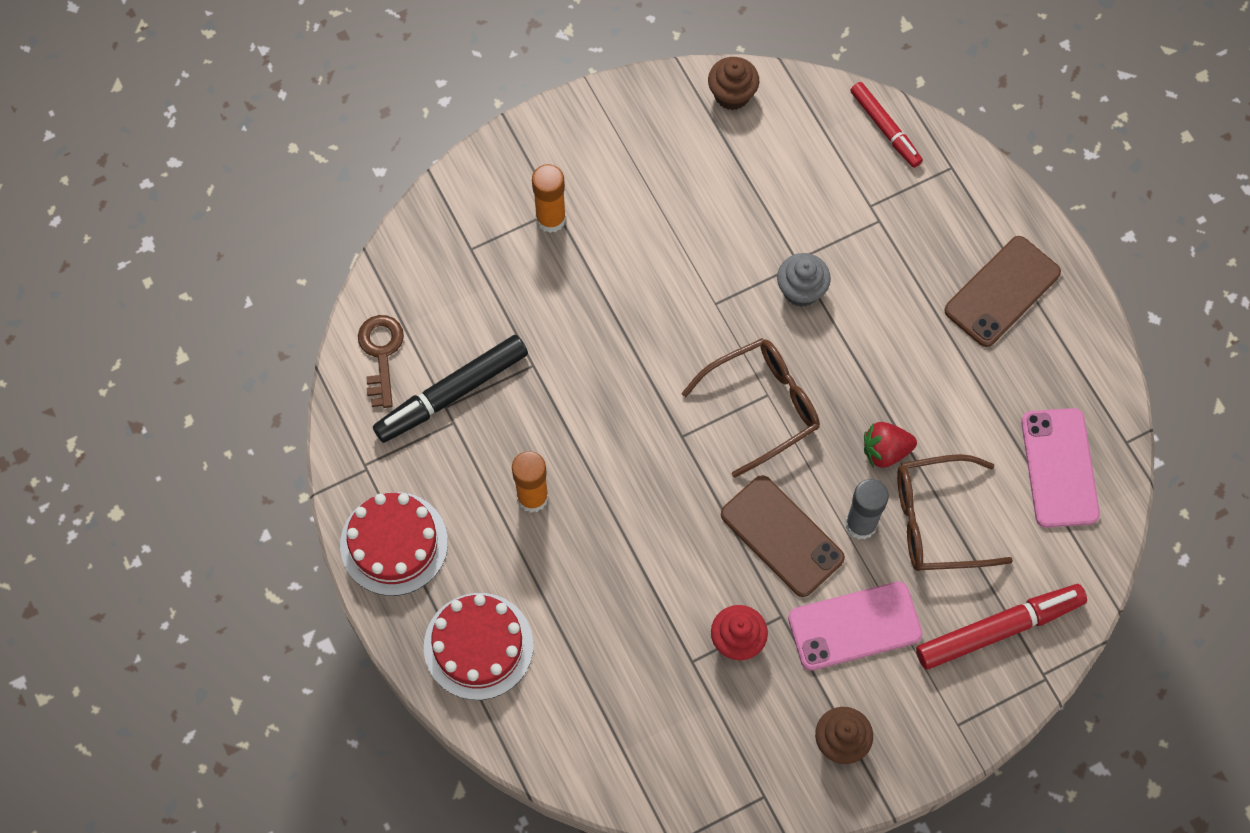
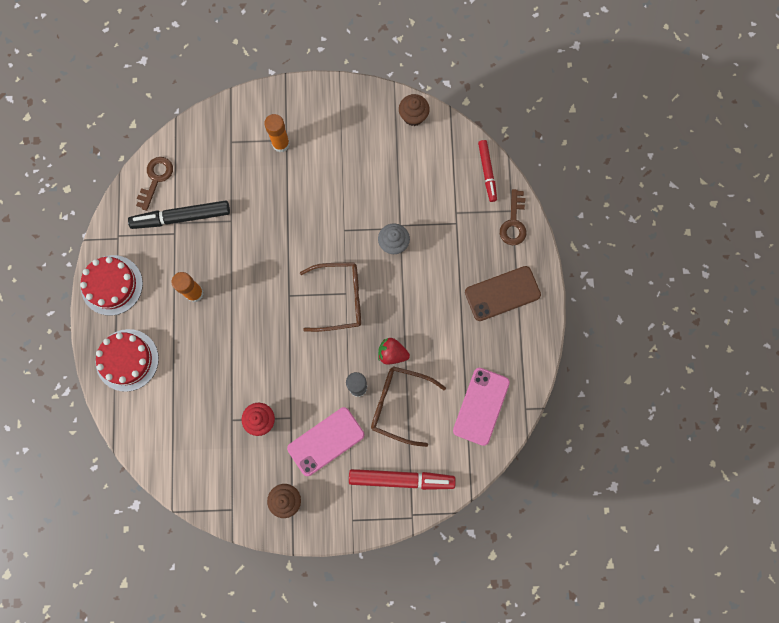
camera: 25 degrees right, 10 degrees up
(782, 536) = (313, 374): brown phone -> none
(854, 626) = (326, 441): pink phone -> pink phone turned 45 degrees counterclockwise
(963, 183) = (513, 223): none -> brown key

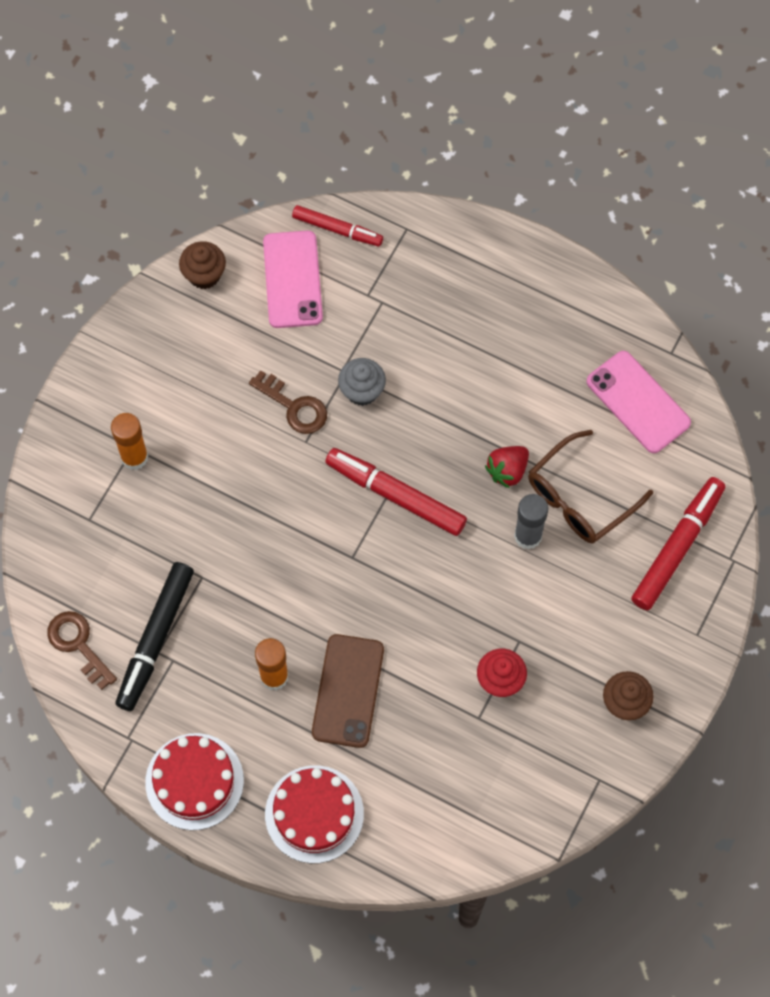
camera: 60 degrees left, 10 degrees down
(326, 441) = (576, 613): pink phone -> pink phone (292, 279)
(340, 298) = (395, 495): brown glasses -> red marker
(502, 293) = (508, 299): brown phone -> brown phone (348, 691)
(513, 223) = (424, 235): brown key -> brown key (294, 407)

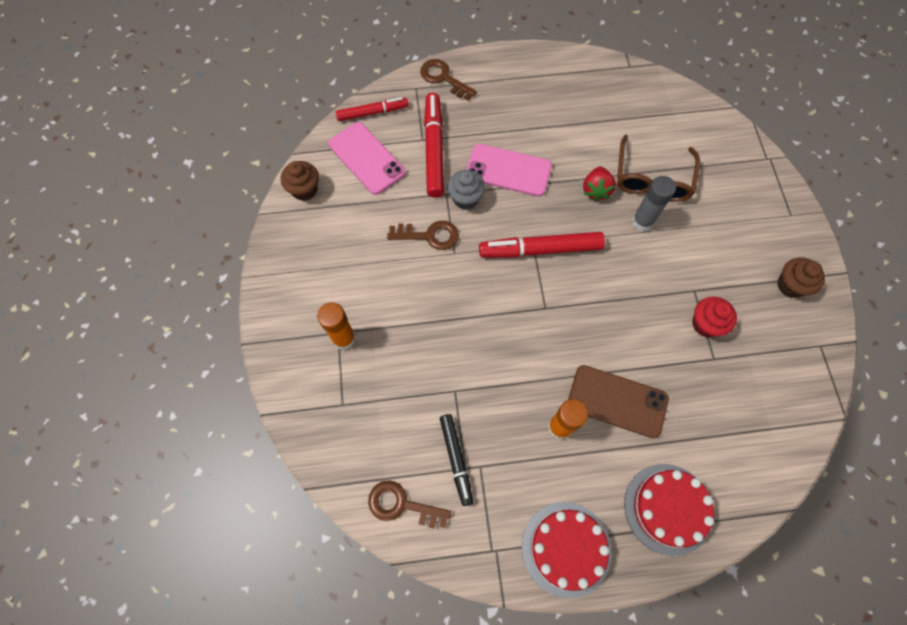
camera: 35 degrees left, 0 degrees up
(156, 639) = (456, 459): black marker -> black marker, size x0.64
(348, 691) = (617, 401): brown phone -> brown phone turned 45 degrees counterclockwise
(446, 236) = (443, 78): none -> brown key
(638, 402) = (636, 104): pink phone -> pink phone (508, 170)
(677, 547) = (732, 171): red marker -> red marker (434, 149)

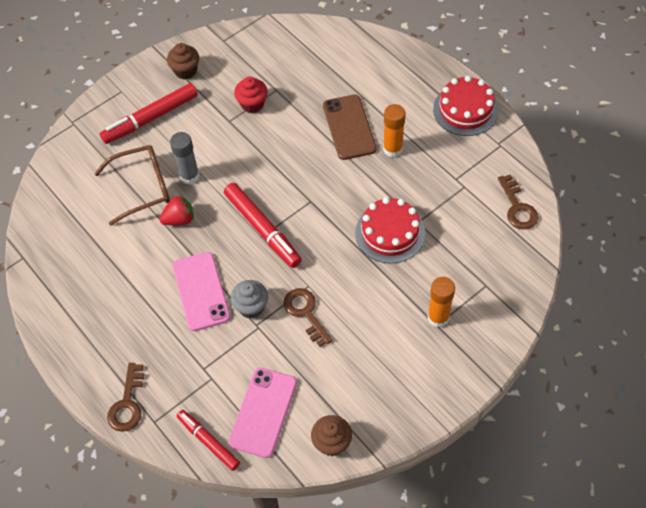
camera: 120 degrees left, 10 degrees down
(434, 149) = (216, 362): red marker -> red marker (151, 119)
(456, 459) = (463, 194): black marker -> none
(668, 508) = (398, 72): red cake -> red cake (390, 233)

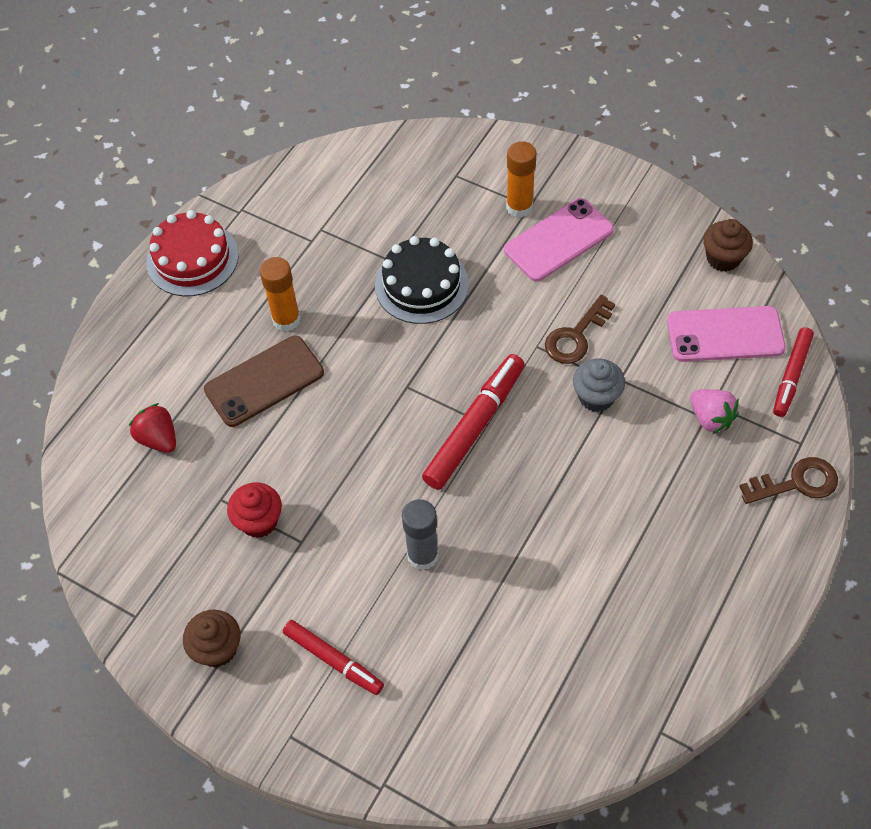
camera: 110 degrees left, 0 degrees up
(143, 187) = (467, 612): brown glasses -> none
(151, 119) = (333, 660): red marker -> red marker, size x0.64
(179, 219) = (502, 537): red strawberry -> red strawberry (158, 438)
(201, 291) = (601, 463): pink phone -> pink phone (558, 240)
(201, 371) = (710, 418): none -> pink strawberry
(390, 233) = (421, 285): red cake -> black cake
(517, 207) = (333, 171): brown key -> none

